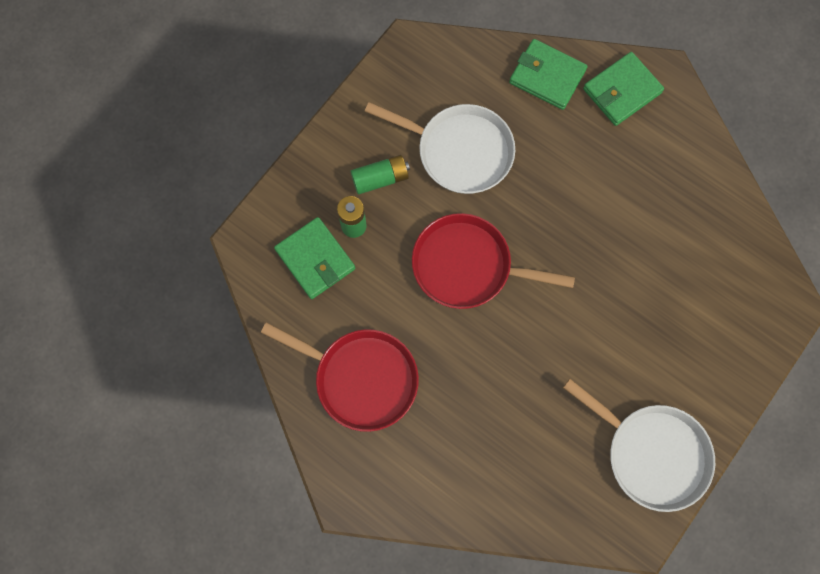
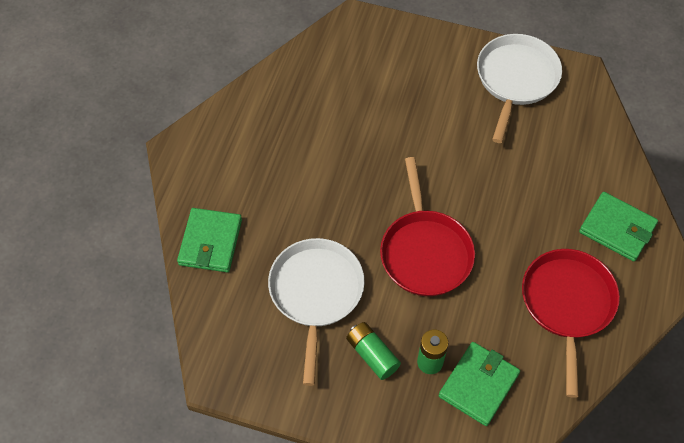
camera: 110 degrees left, 15 degrees down
(621, 91) = (205, 178): green wallet -> green wallet (617, 229)

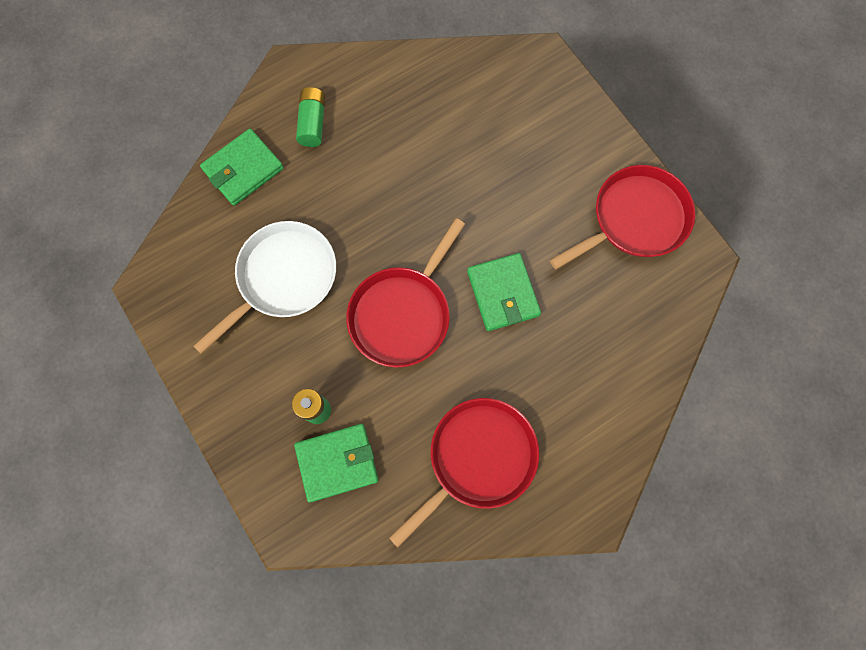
camera: 40 degrees right, 15 degrees up
(372, 355) = (279, 365): green battery -> green battery (312, 123)
(516, 79) = (635, 219): white pan -> red pan
(617, 229) = (589, 429): green wallet -> green wallet (502, 293)

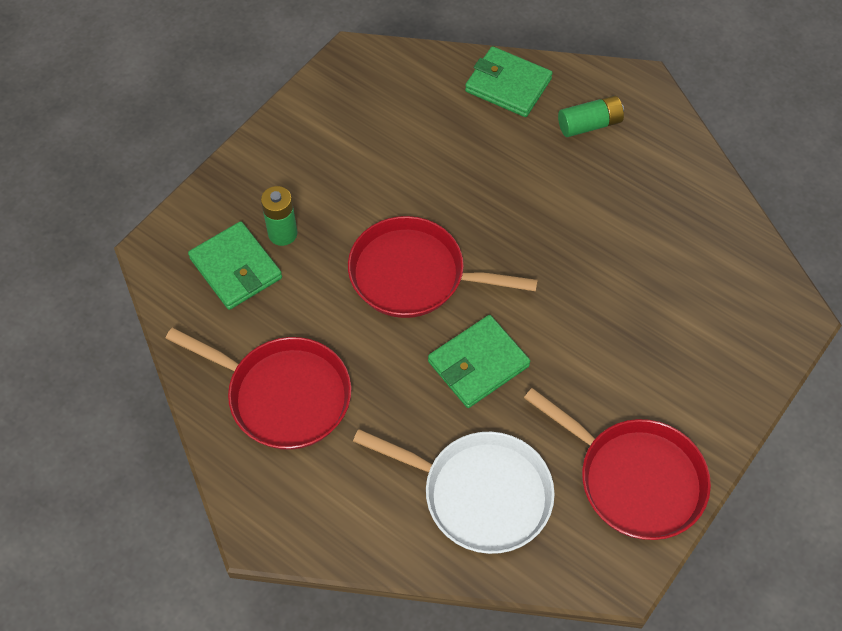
camera: 70 degrees right, 15 degrees down
(283, 278) = (408, 158): white pan -> white pan (480, 494)

